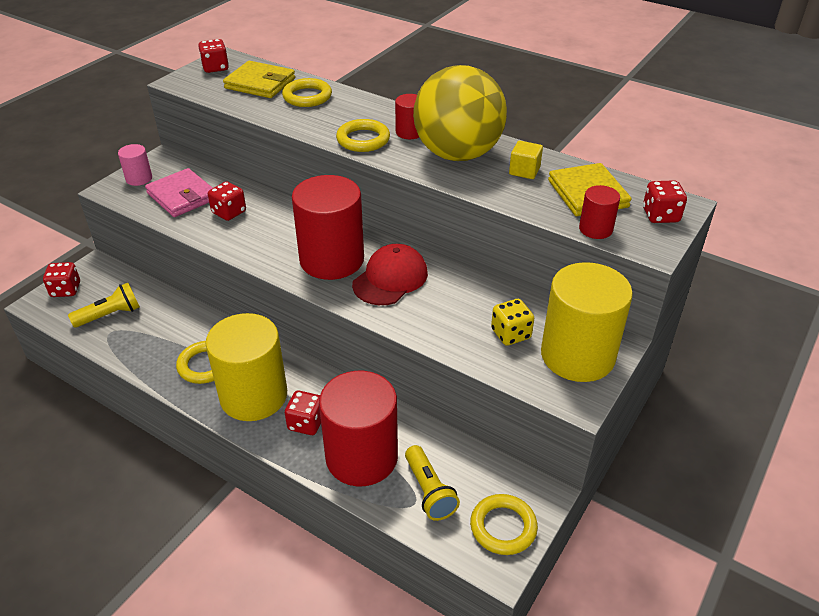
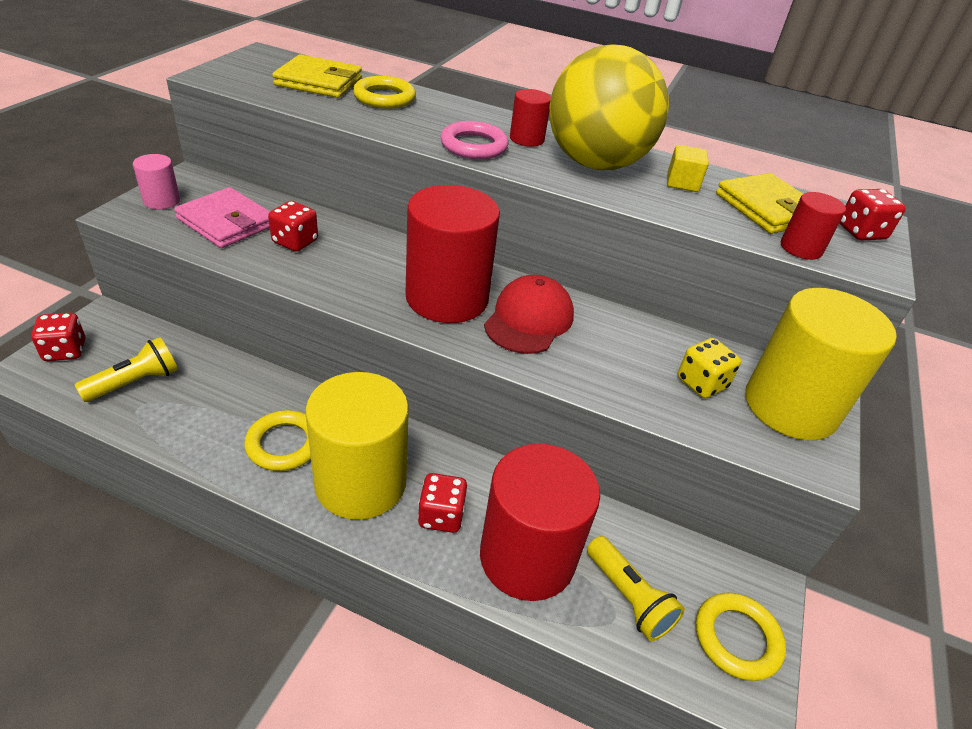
camera: 15 degrees left, 0 degrees up
(215, 68) = (255, 63): red dice -> none
(363, 139) = (473, 146): yellow ring -> pink ring

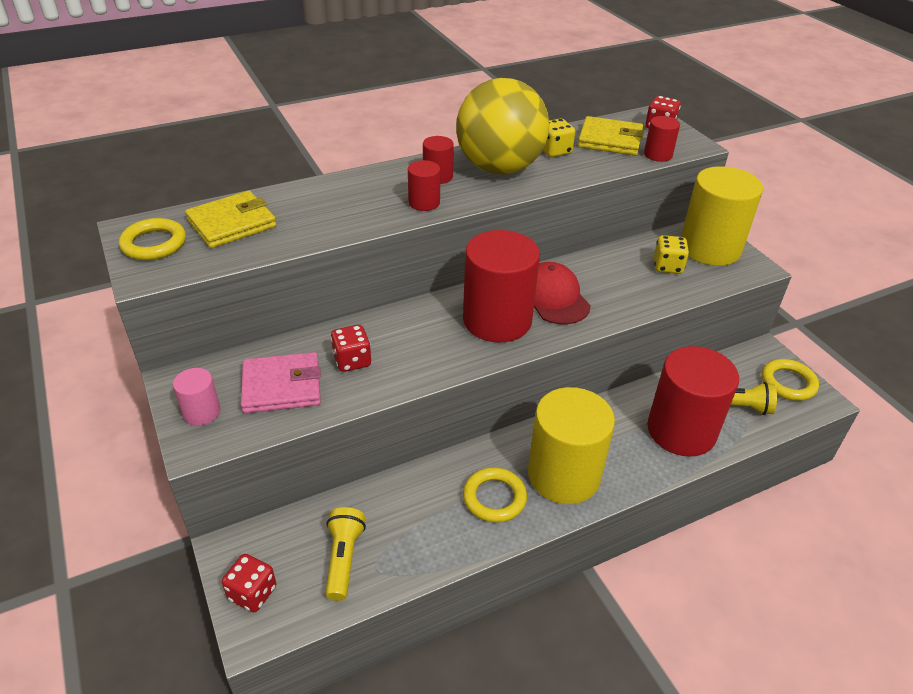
camera: 45 degrees left, 0 degrees up
(384, 98) = (301, 205): yellow ring -> yellow ring (154, 244)
(441, 515) = (622, 451): red dice -> none
(473, 146) = (424, 203): pink ring -> red cylinder
(682, 183) = (554, 151): yellow cube -> yellow dice

